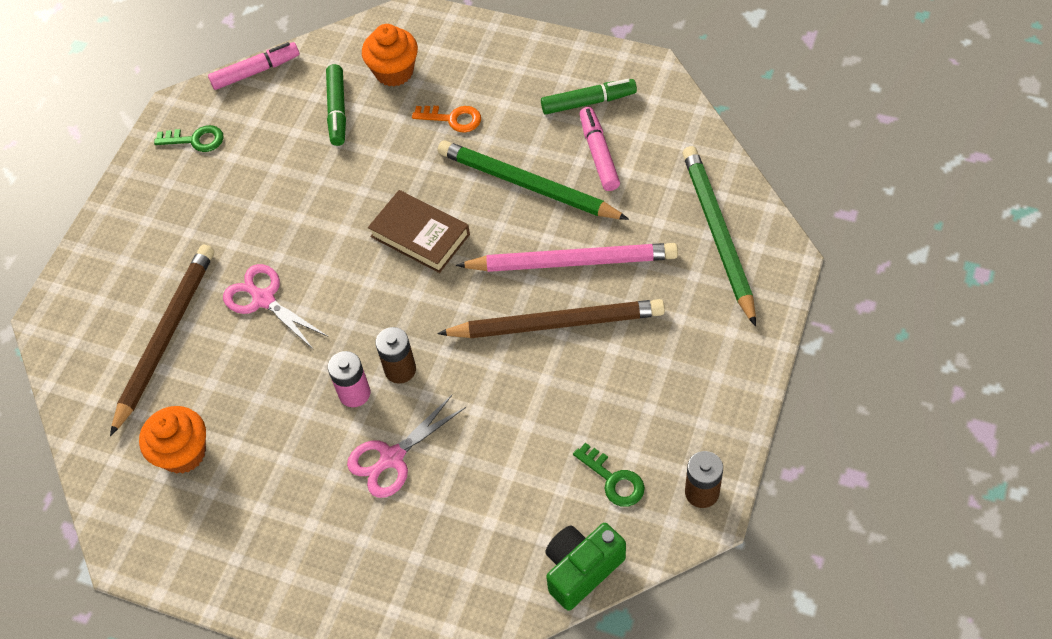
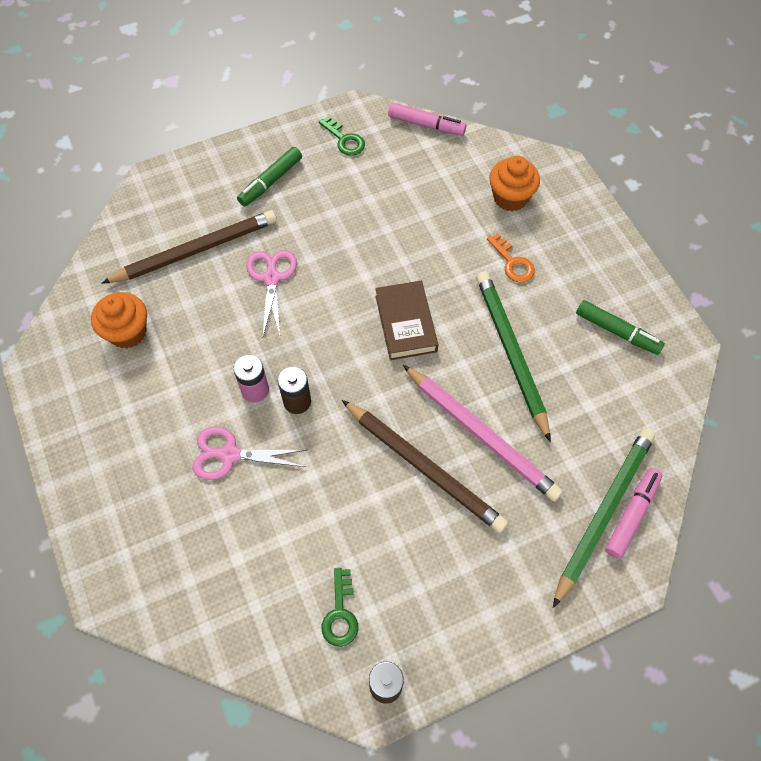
camera: 40 degrees right, 5 degrees up
(337, 110) = (447, 193): green marker -> green marker (270, 181)
(582, 569) = (254, 652): green camera -> none
(599, 154) = (583, 375): pink marker -> pink marker (632, 515)

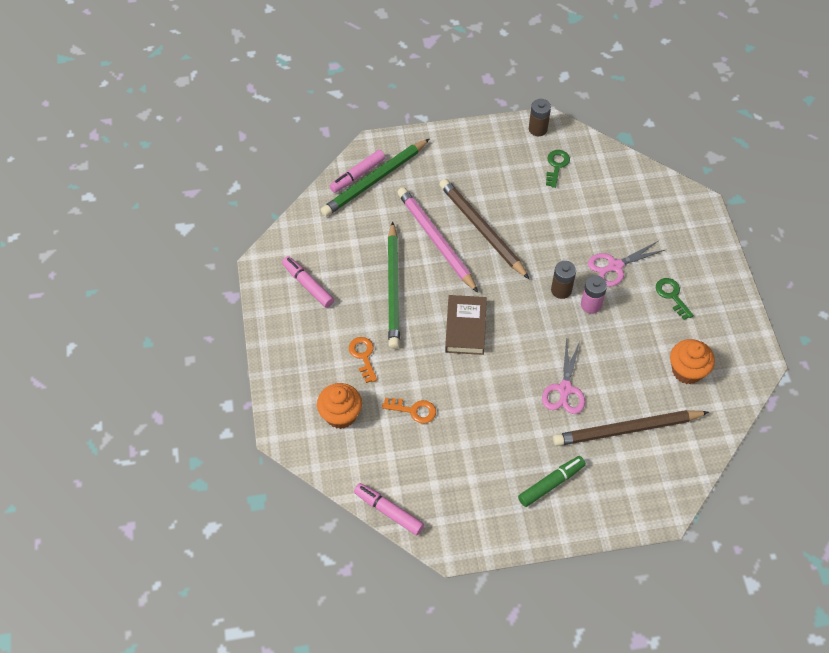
camera: 165 degrees left, 5 degrees down
(229, 454) = (615, 266): pink scissors -> pink scissors turned 135 degrees clockwise
(344, 140) = (472, 513): green key -> green key (672, 295)
(434, 219) = (414, 410): none -> orange key
(617, 332) = (308, 285): green marker -> pink marker

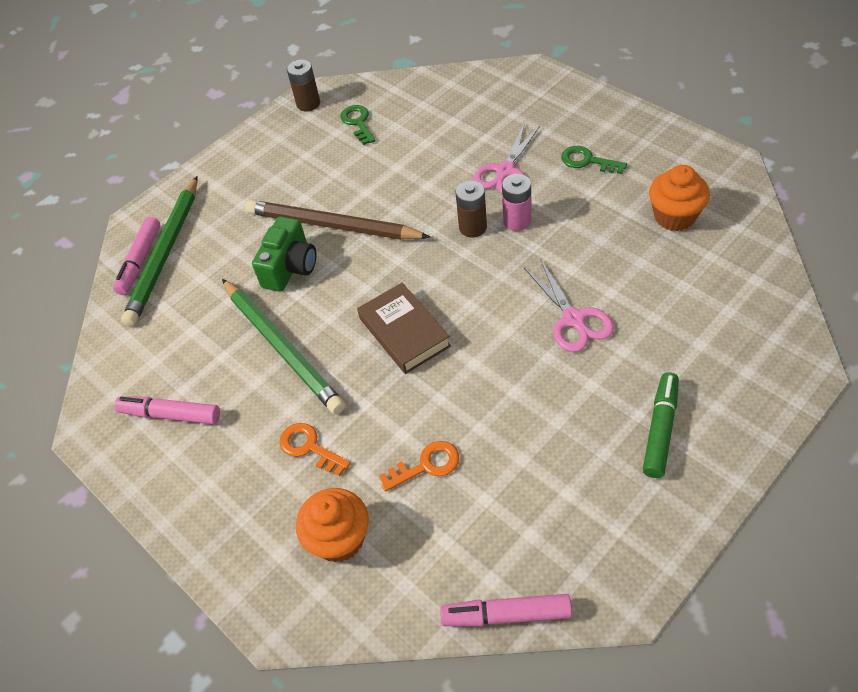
camera: 30 degrees left, 5 degrees down
(436, 240) = (290, 268): pink pencil -> green camera
(627, 429) = (678, 313): brown pencil -> none

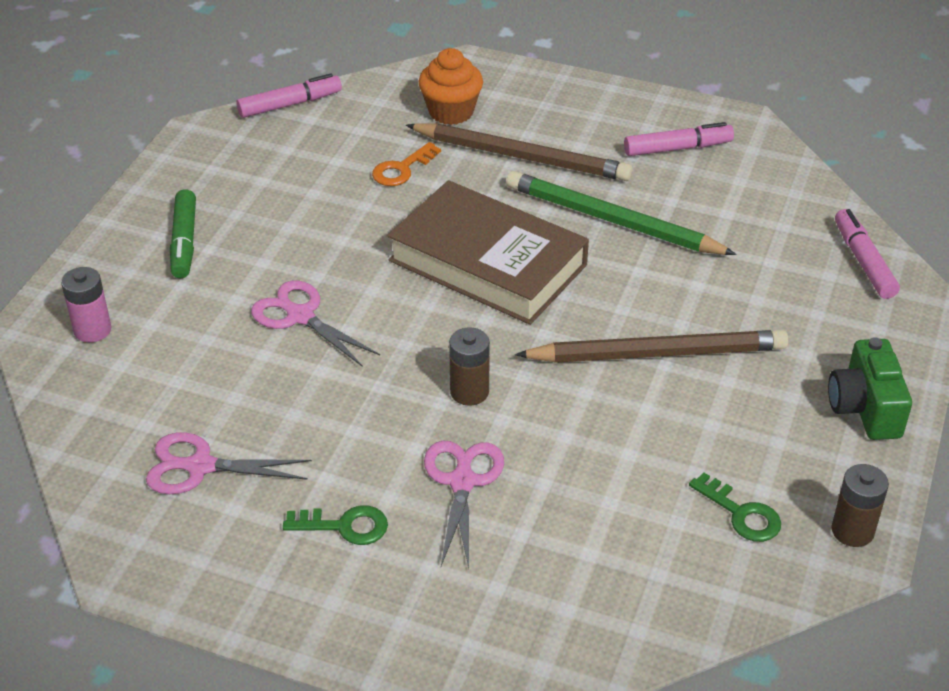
camera: 150 degrees right, 10 degrees down
(165, 253) = (841, 276): green pencil -> none
(290, 268) = (670, 295): green camera -> green camera (865, 408)
(309, 447) = (521, 157): orange key -> brown pencil
(404, 332) = (488, 262): brown book -> brown book, size x1.67
(517, 221) = (413, 413): pink battery -> pink battery (92, 330)
(674, 216) = (200, 466): orange cupcake -> pink scissors

